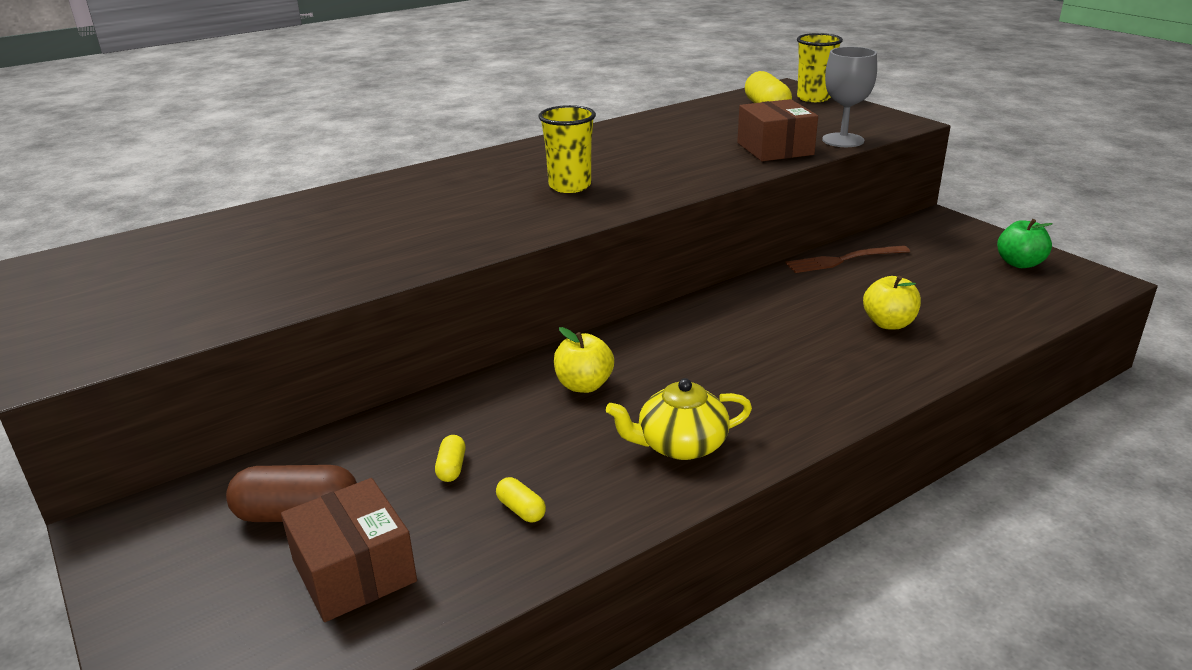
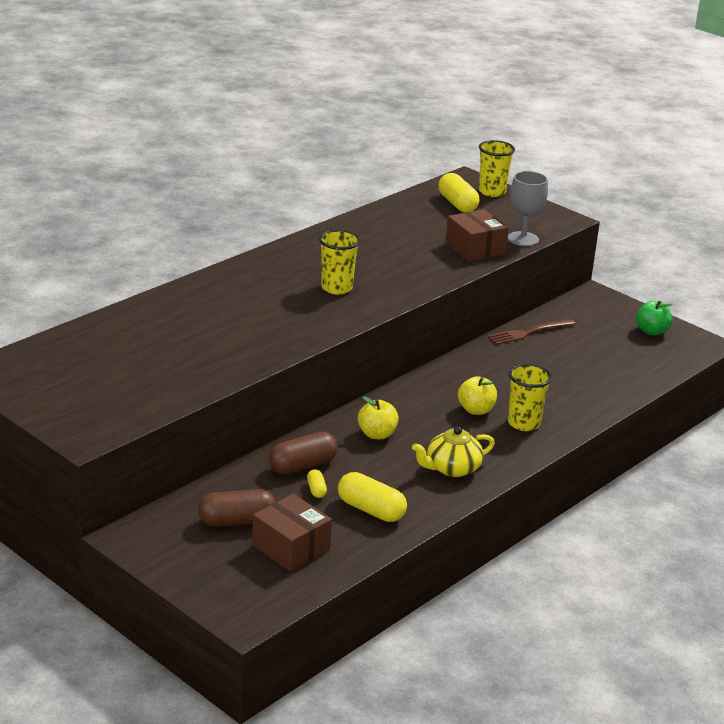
camera: 15 degrees left, 0 degrees up
(451, 427) = (302, 466): none -> brown capsule
(521, 510) = (371, 510): yellow capsule -> yellow capsule, size x2.02
(812, 380) = (524, 423): none -> yellow cup
(888, 323) = (567, 382): yellow apple -> yellow apple (476, 410)

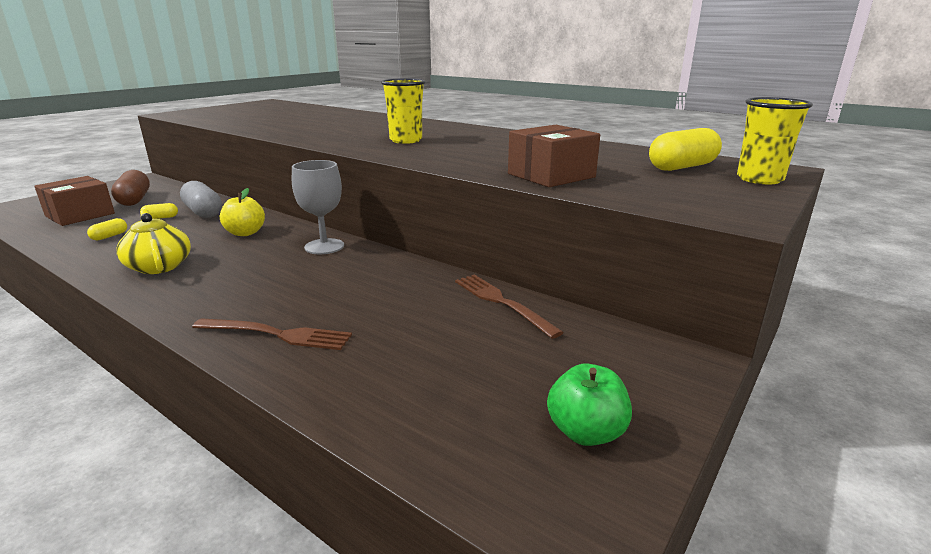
camera: 85 degrees right, 5 degrees down
(302, 466) = (203, 212): brown capsule -> grey capsule
(371, 510) = (109, 236): yellow capsule -> yellow capsule, size x0.50
(476, 410) = (283, 274): yellow apple -> none
(523, 239) = (615, 195): grey goblet -> grey goblet (324, 246)
(524, 423) = (242, 303): yellow cup -> none
(568, 407) = (278, 334): none -> brown fork

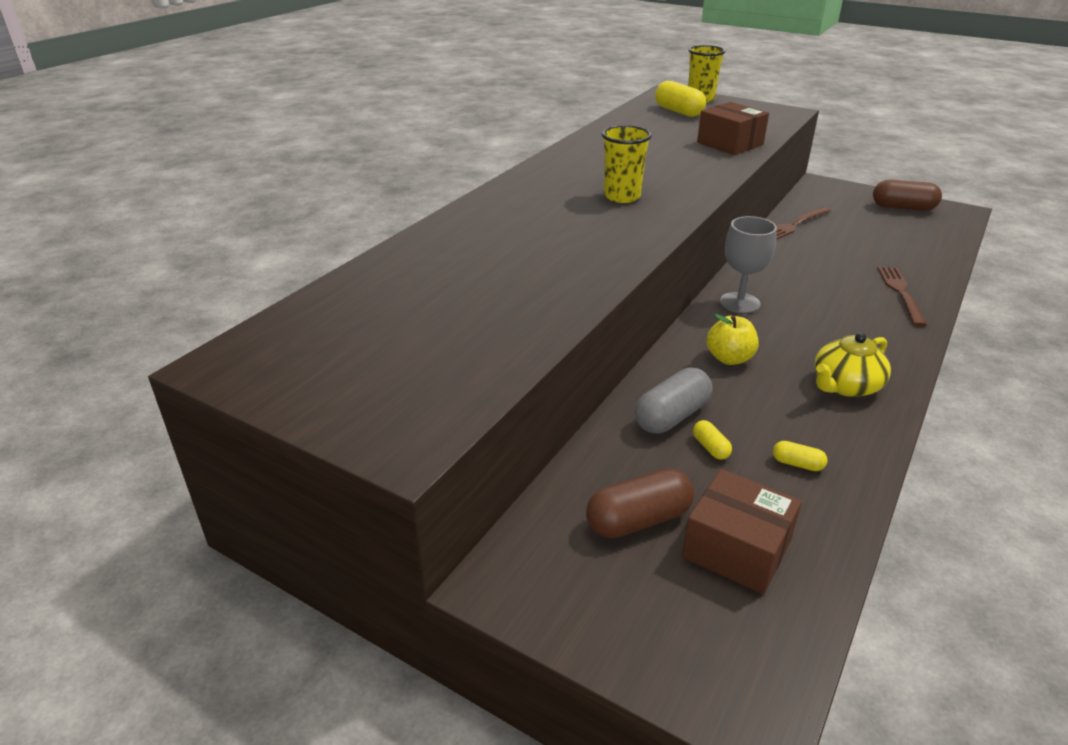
camera: 95 degrees left, 10 degrees up
(586, 432) = (903, 208): green apple -> brown capsule

